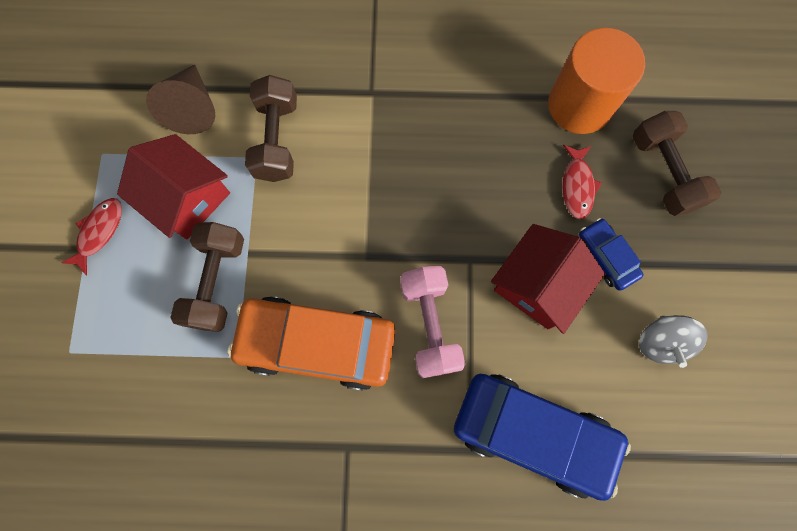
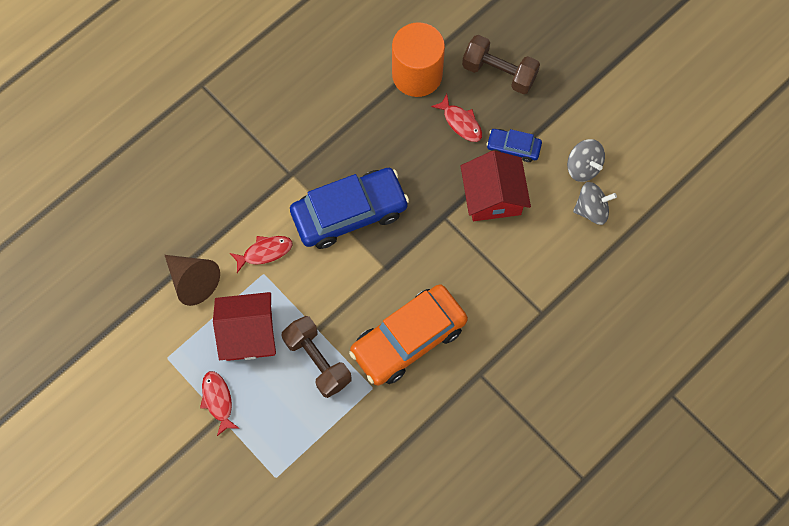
camera: 45 degrees left, 5 degrees down
(277, 140) = (264, 252): brown dumbbell -> red fish
(430, 325) = (458, 271): pink dumbbell -> none
(533, 433) = (565, 274): blue car -> blue car (349, 213)
(627, 393) = (591, 209): none -> grey spinning top

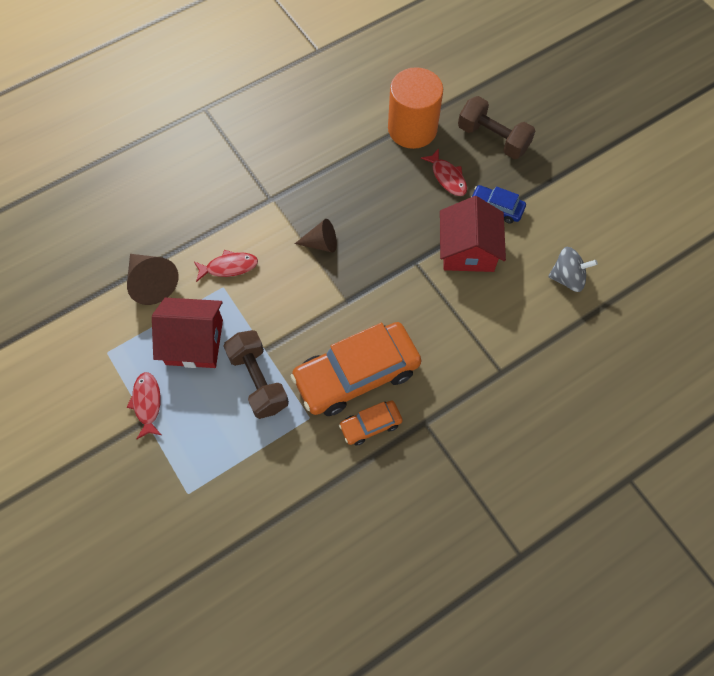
camera: 10 degrees right, 5 degrees down
(349, 213) = (321, 243): blue car -> brown cone
(430, 385) = (370, 425): none -> orange car
(583, 167) = (564, 236): grey spinning top -> none

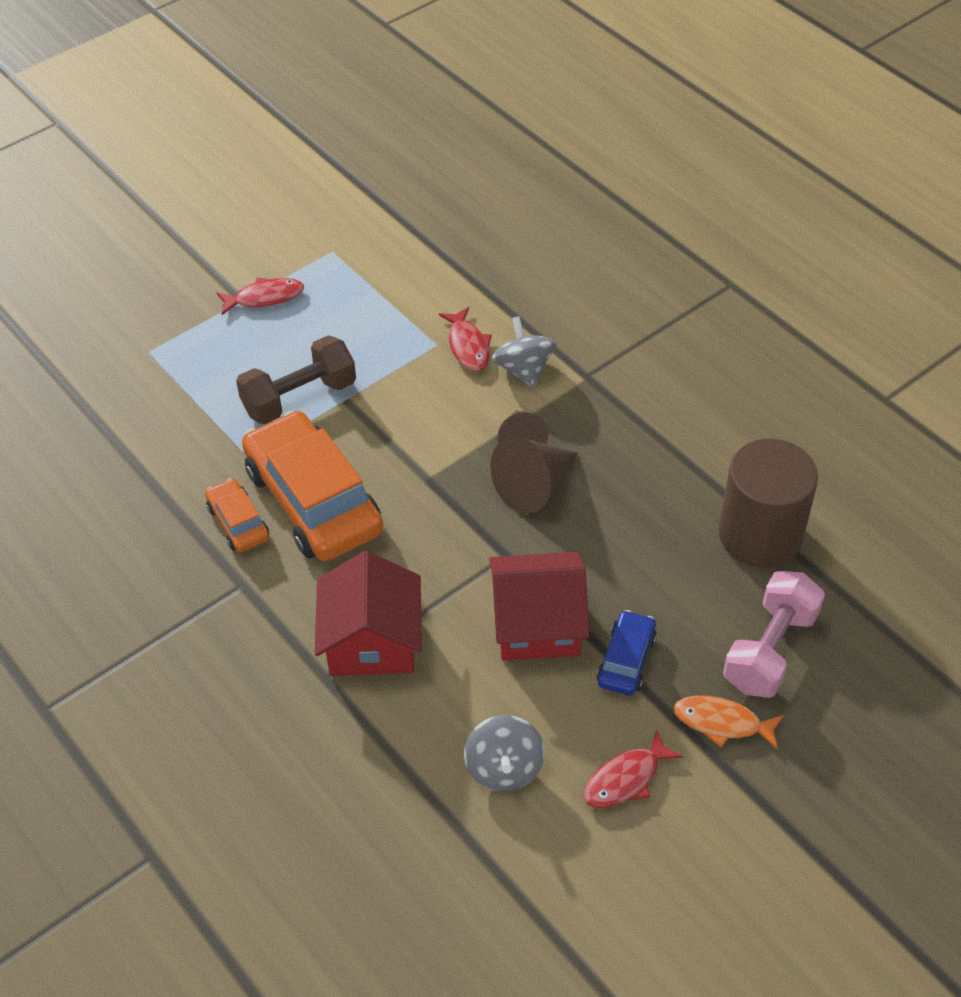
camera: 85 degrees right, 15 degrees down
(151, 282) = (434, 275): brown cone -> brown cone (534, 486)
(194, 342) = (351, 328): red house -> red house (371, 641)
(257, 235) = (523, 369): none -> grey spinning top
(412, 129) = (760, 535): orange cylinder -> brown cylinder
(447, 177) = (673, 588): red fish -> red fish (626, 779)
(493, 138) = (770, 650): brown dumbbell -> pink dumbbell
(539, 168) = (722, 723): none -> orange fish

